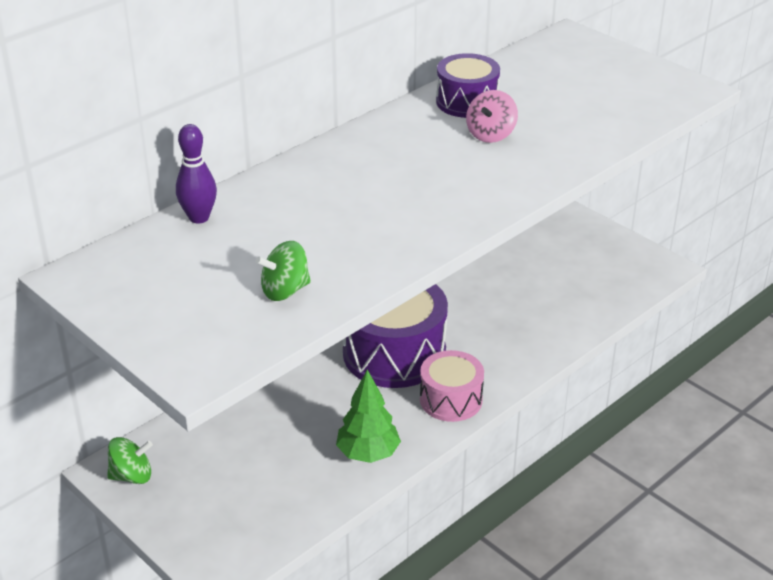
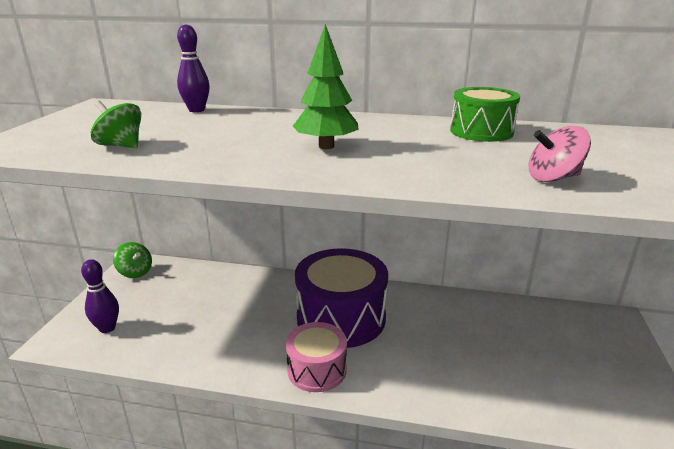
camera: 55 degrees right, 10 degrees down
(237, 525) = (107, 328): none -> purple bowling pin
(368, 454) = (218, 354): green tree -> green tree (326, 146)
(467, 102) = (481, 131): purple drum -> green drum
(490, 134) = (452, 149): pink spinning top -> pink spinning top (553, 178)

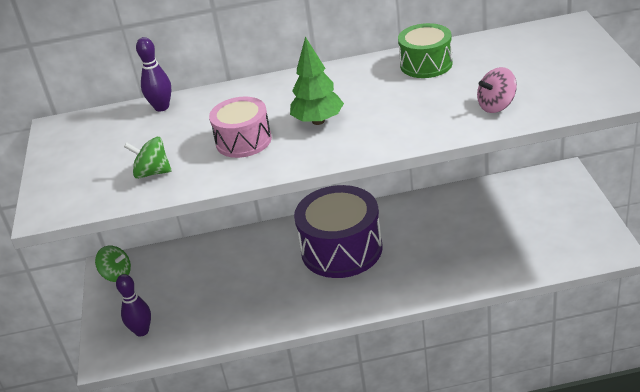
camera: 15 degrees left, 10 degrees up
(317, 369) = (348, 298): pink drum -> pink drum (243, 141)

